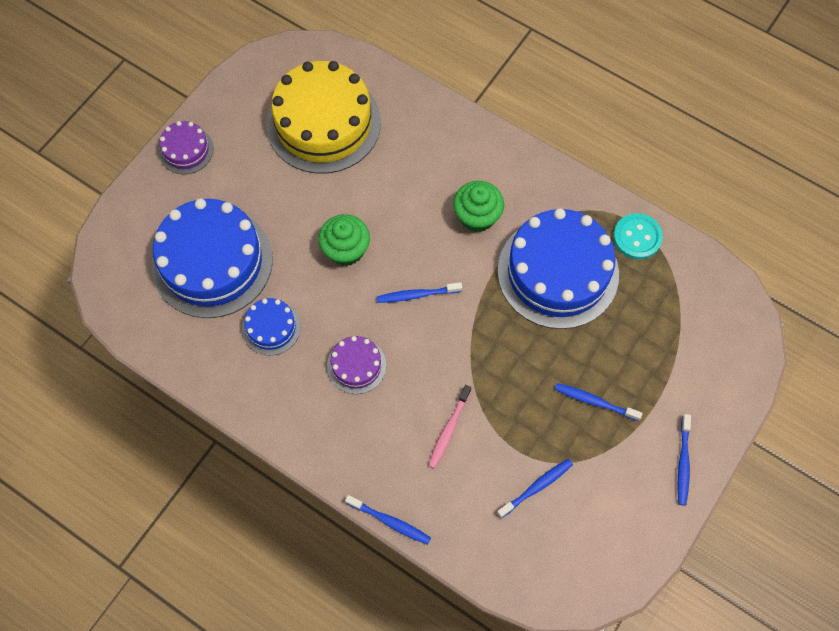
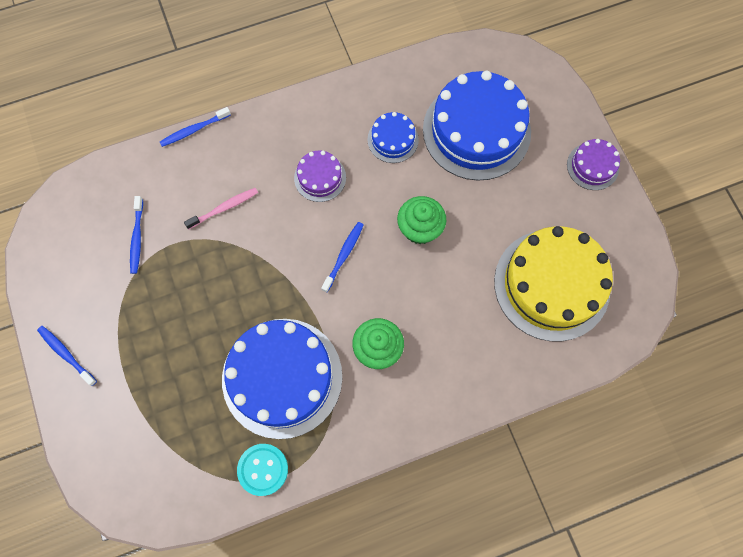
camera: 125 degrees right, 5 degrees up
(449, 430) = (224, 208): pink toothbrush -> pink toothbrush turned 90 degrees clockwise
(595, 402) = (161, 325): blue toothbrush -> none

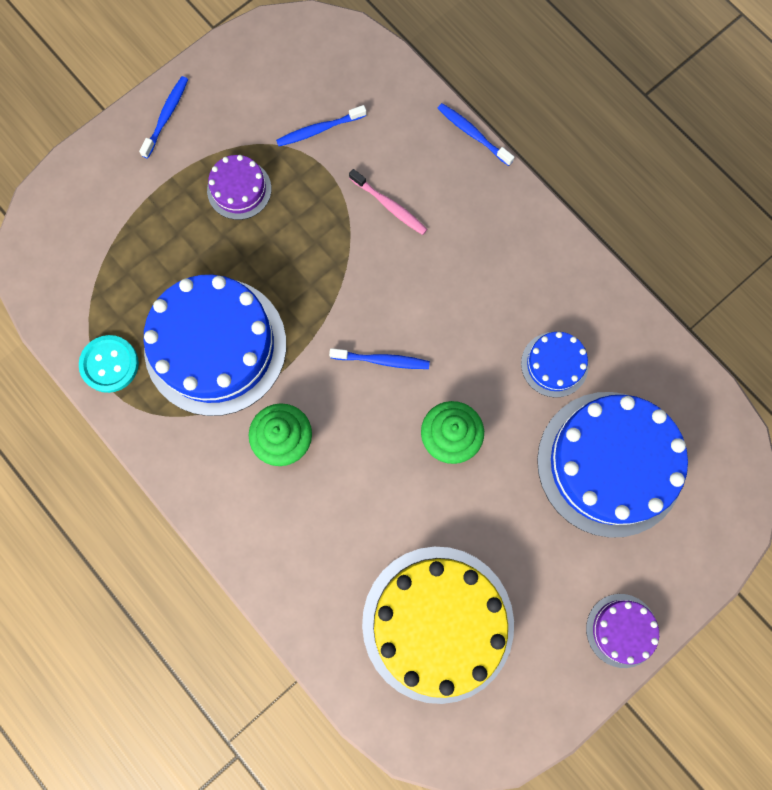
camera: 70 degrees right, 5 degrees up
(320, 178) = (469, 297): purple cake -> purple cake (239, 189)

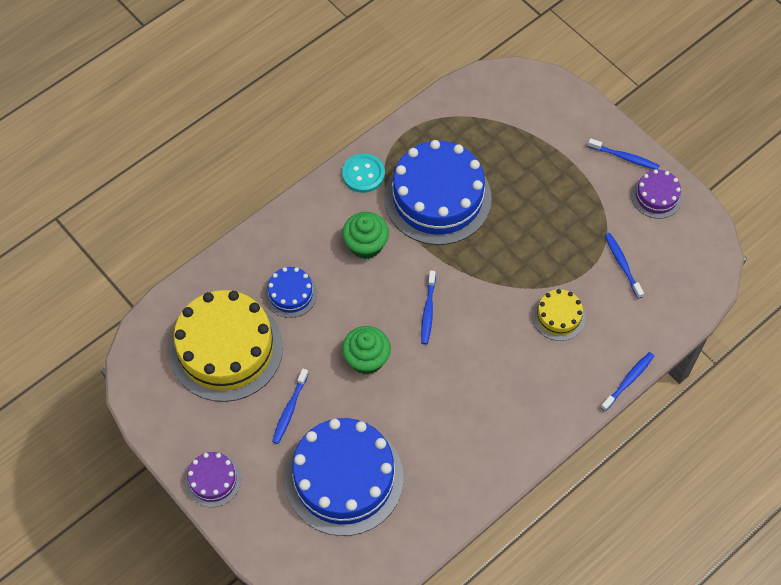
camera: 90 degrees right, 15 degrees down
(109, 364) = (422, 131): turquoise button -> turquoise button (363, 174)
(239, 189) = (566, 209): purple cake -> purple cake (656, 196)
(389, 206) = (558, 316): pink toothbrush -> yellow cake
(522, 534) = (290, 409): none -> blue toothbrush
(554, 364) = (426, 438): blue cake -> blue cake (290, 294)

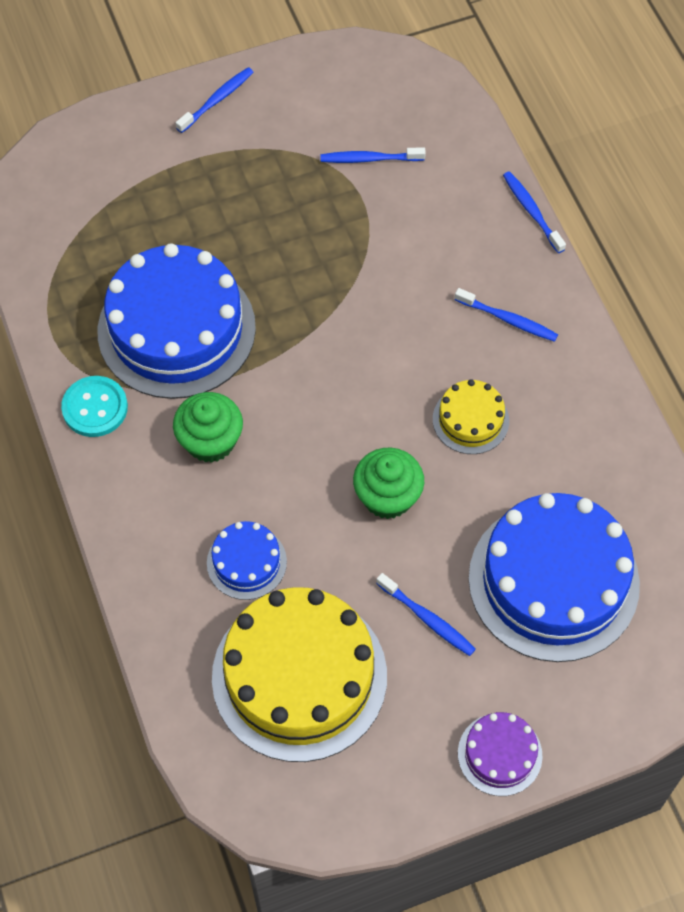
camera: 70 degrees left, 0 degrees up
(428, 311) = (345, 398): blue toothbrush -> blue toothbrush (508, 319)
(558, 316) = (414, 253): yellow cake -> yellow cake (470, 420)
(656, 196) = (289, 88): purple cake -> none

